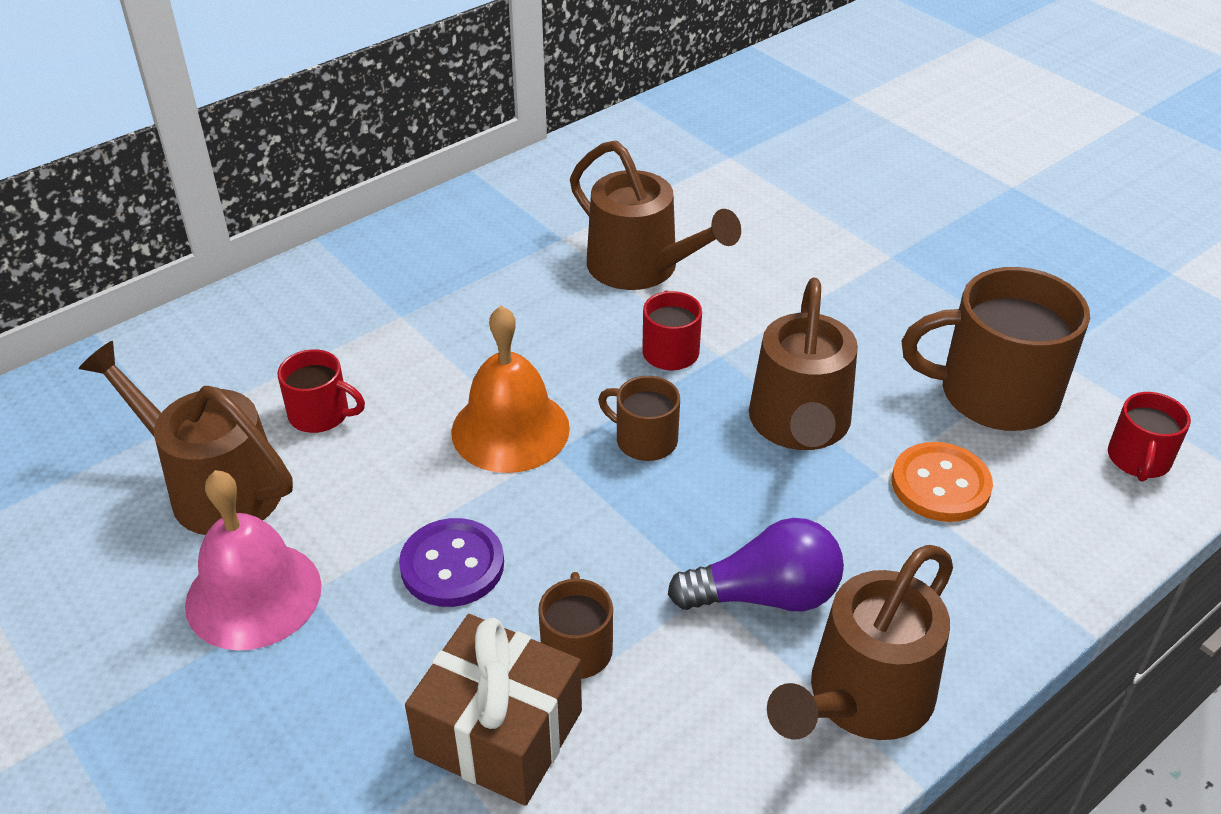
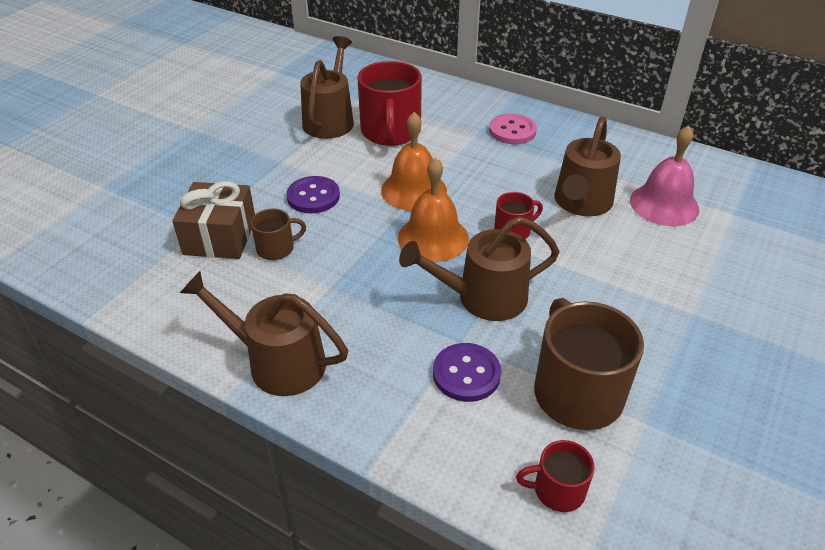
camera: 70 degrees right, 0 degrees up
(253, 595) = (274, 148): pink bell -> pink bell (664, 204)
(321, 414) = (390, 132): red mug -> red mug, size x1.97
(422, 275) = (512, 131): none -> pink button
(644, 440) = (433, 238): brown mug -> orange bell
(765, 595) = (337, 309): purple light bulb -> none
(940, 485) = (466, 374): orange button -> purple button

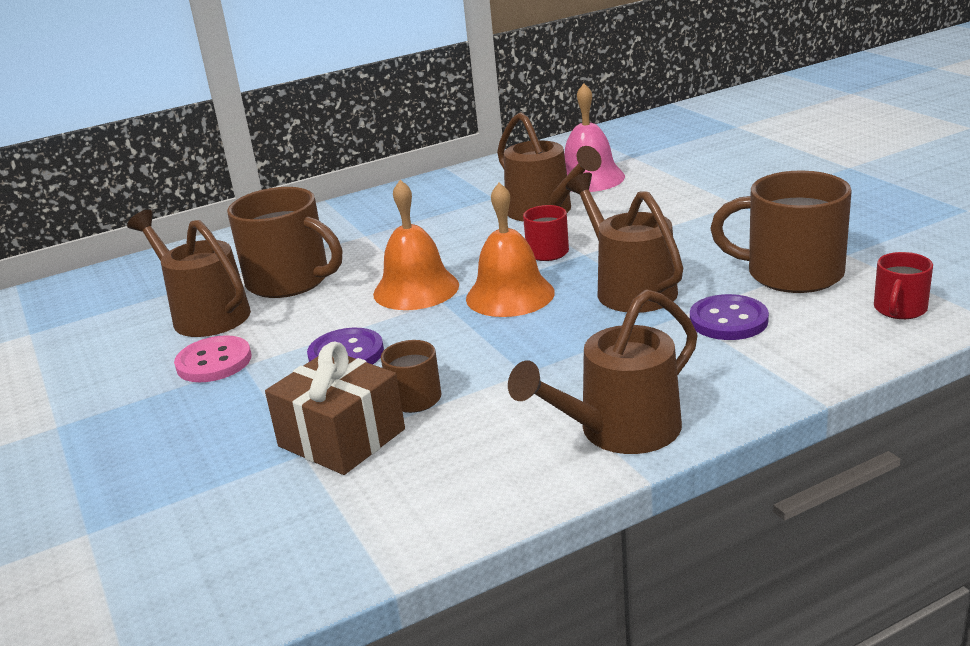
camera: 55 degrees left, 15 degrees down
(390, 132) = (290, 281): red mug -> brown mug
(483, 298) = (630, 288): brown watering can -> brown watering can turned 135 degrees clockwise
(512, 131) = (388, 216): pink button -> pink button (214, 362)

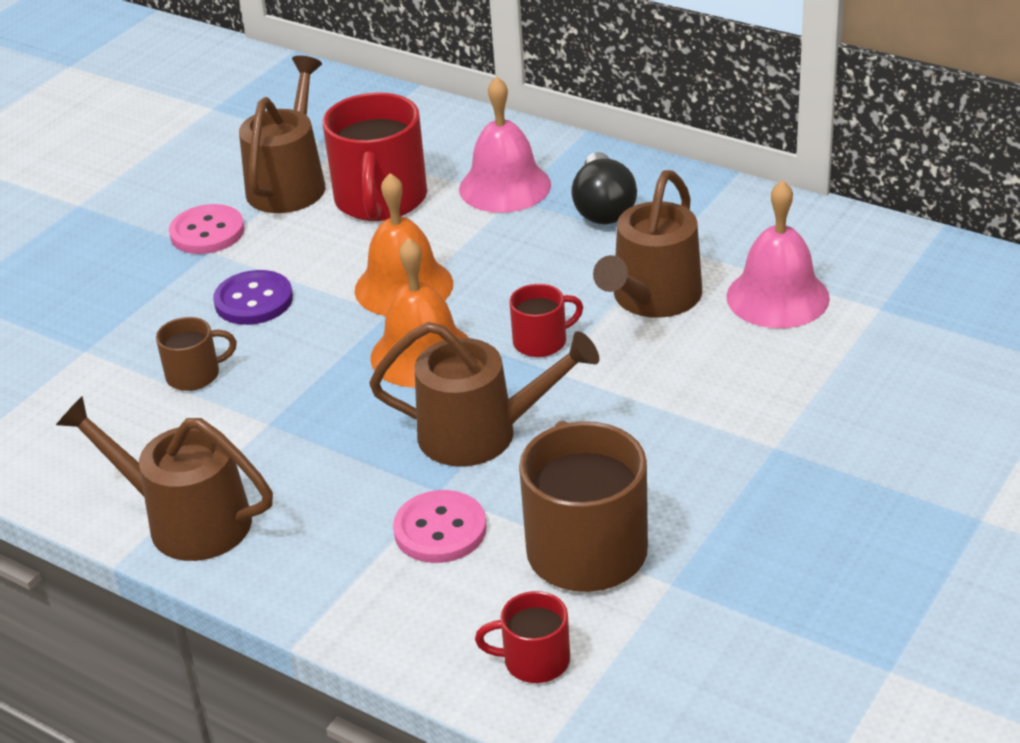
camera: 60 degrees right, 10 degrees up
(290, 281) = (380, 200): brown mug -> red mug
(342, 438) = (115, 361): brown gift -> none
(347, 235) = (505, 186): none -> pink bell
(422, 209) = (603, 207): none -> black light bulb
(630, 288) = (480, 433): brown watering can -> brown watering can turned 60 degrees clockwise
(728, 320) = (440, 530): purple button -> pink button

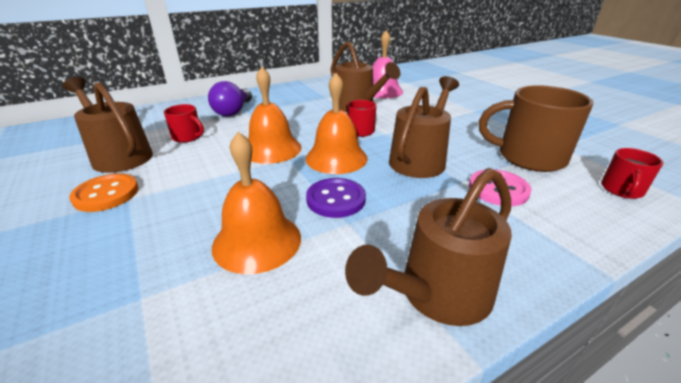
camera: 65 degrees left, 5 degrees down
(195, 375) = (257, 241): brown mug -> orange bell
(207, 232) = (106, 194): pink button -> orange button
(253, 300) = (210, 195): purple button -> purple button (336, 199)
(380, 200) = (188, 137): red mug -> red mug, size x0.51
(505, 186) = (233, 111): pink bell -> purple light bulb
(603, 207) = (283, 100): black light bulb -> none

